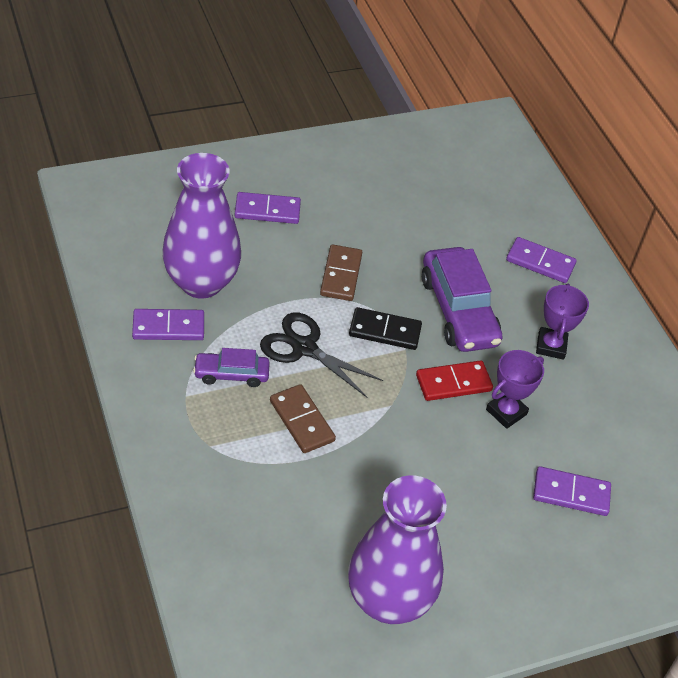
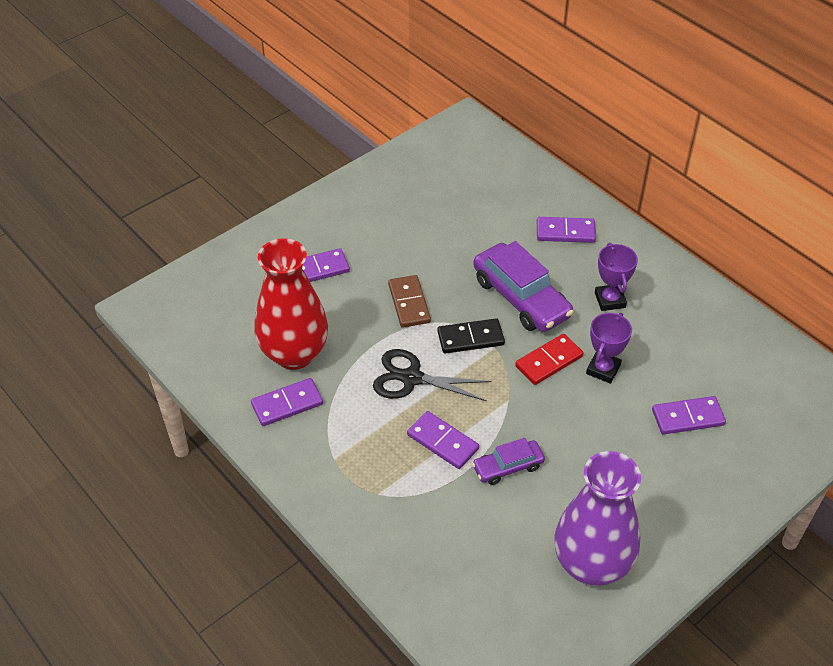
camera: 15 degrees left, 0 degrees up
(201, 282) = (294, 354): purple vase -> red vase
(231, 374) = (363, 424): purple car -> purple car (508, 467)
(301, 421) = (442, 442): brown domino -> purple domino

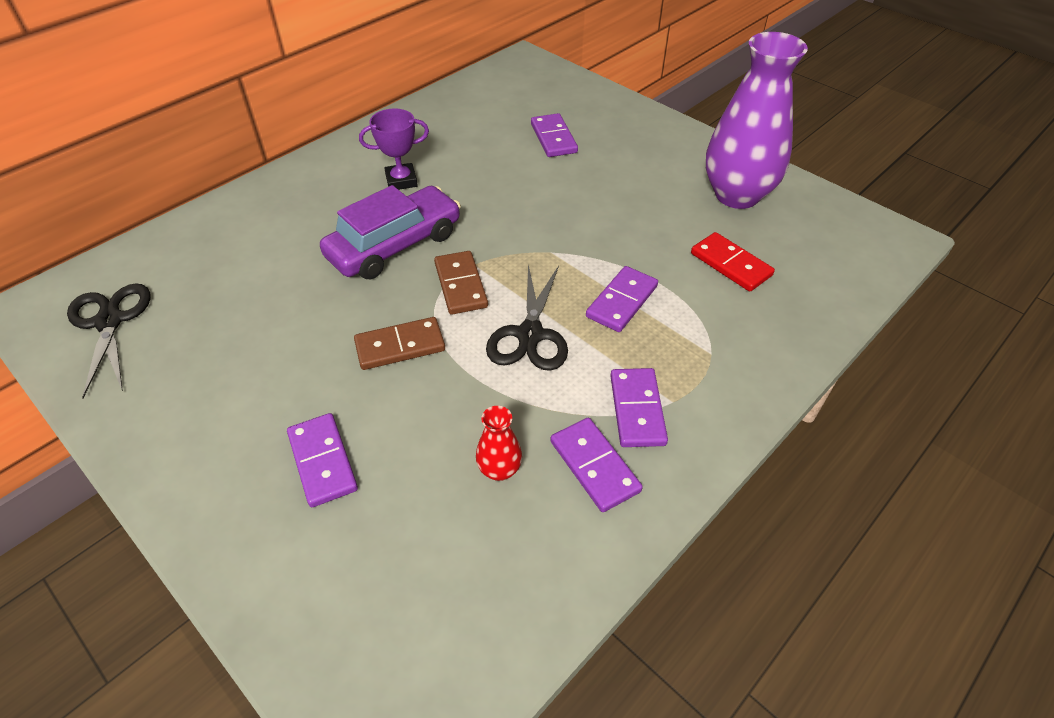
camera: 95 degrees left, 0 degrees up
(294, 354) = (499, 470): red vase -> red vase, size x0.41
(449, 158) = (110, 321): none -> black scissors
(470, 338) = (461, 285): black domino -> brown domino
(508, 467) = (642, 250): purple car -> none
(549, 361) = (492, 223): red domino -> red domino (730, 264)
(565, 232) = (288, 212): purple domino -> purple domino (637, 409)
(603, 369) = (500, 186): purple trophy -> none

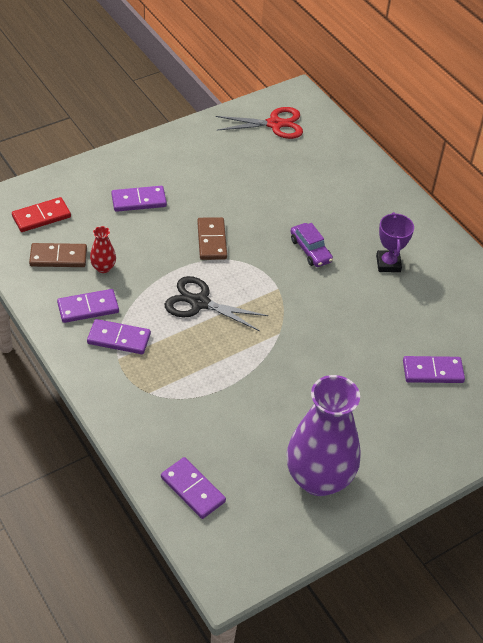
camera: 100 degrees right, 0 degrees up
(110, 321) = (275, 124): black scissors -> red scissors
(395, 245) = (310, 250): purple car -> purple car, size x0.55
(461, 285) = (258, 277): brown domino -> brown domino (58, 257)
(622, 301) = (214, 359): purple domino -> purple domino (192, 489)
(730, 264) = (232, 438): red domino -> red domino (41, 216)

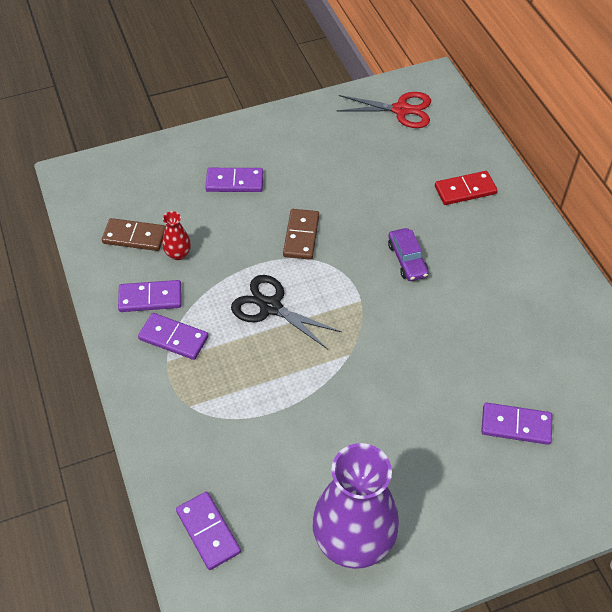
camera: 15 degrees right, 5 degrees up
(41, 216) = (129, 189): red domino -> red domino (465, 190)
(388, 264) = (492, 286): purple trophy -> none

